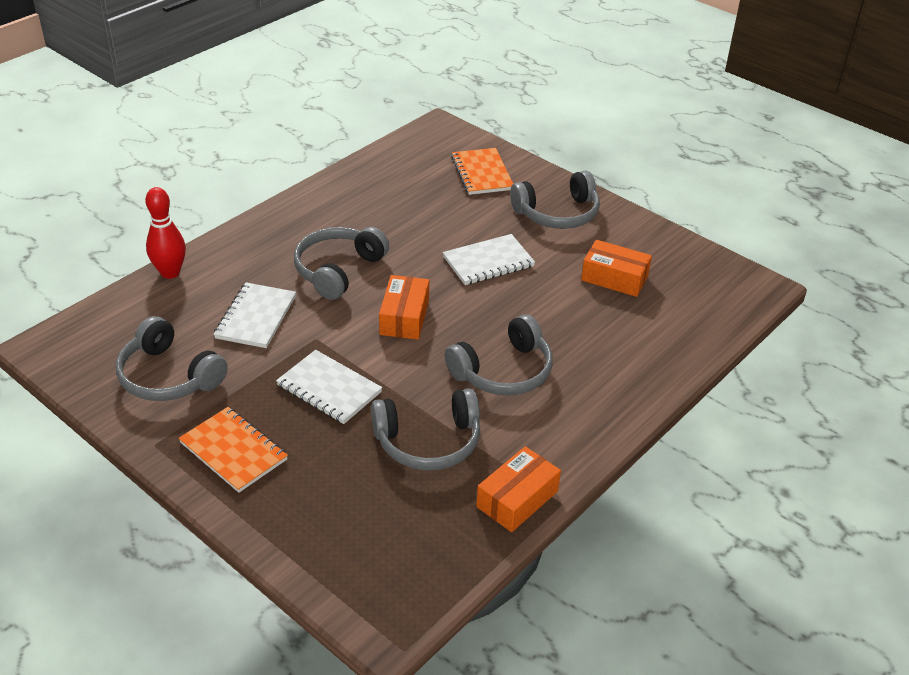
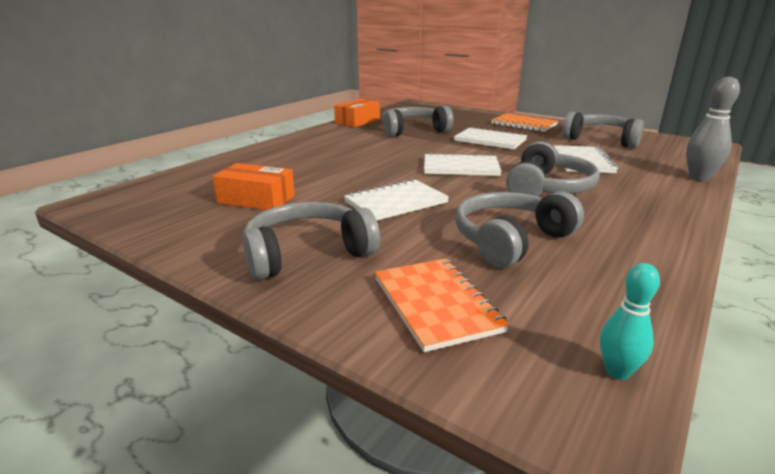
camera: 175 degrees right, 15 degrees down
(170, 272) = (699, 178): red bowling pin -> grey bowling pin
(404, 317) = (460, 167): orange box -> white notebook
(413, 139) = (617, 371): none -> turquoise bowling pin
(503, 371) = (370, 151): grey headphones -> grey headphones (510, 240)

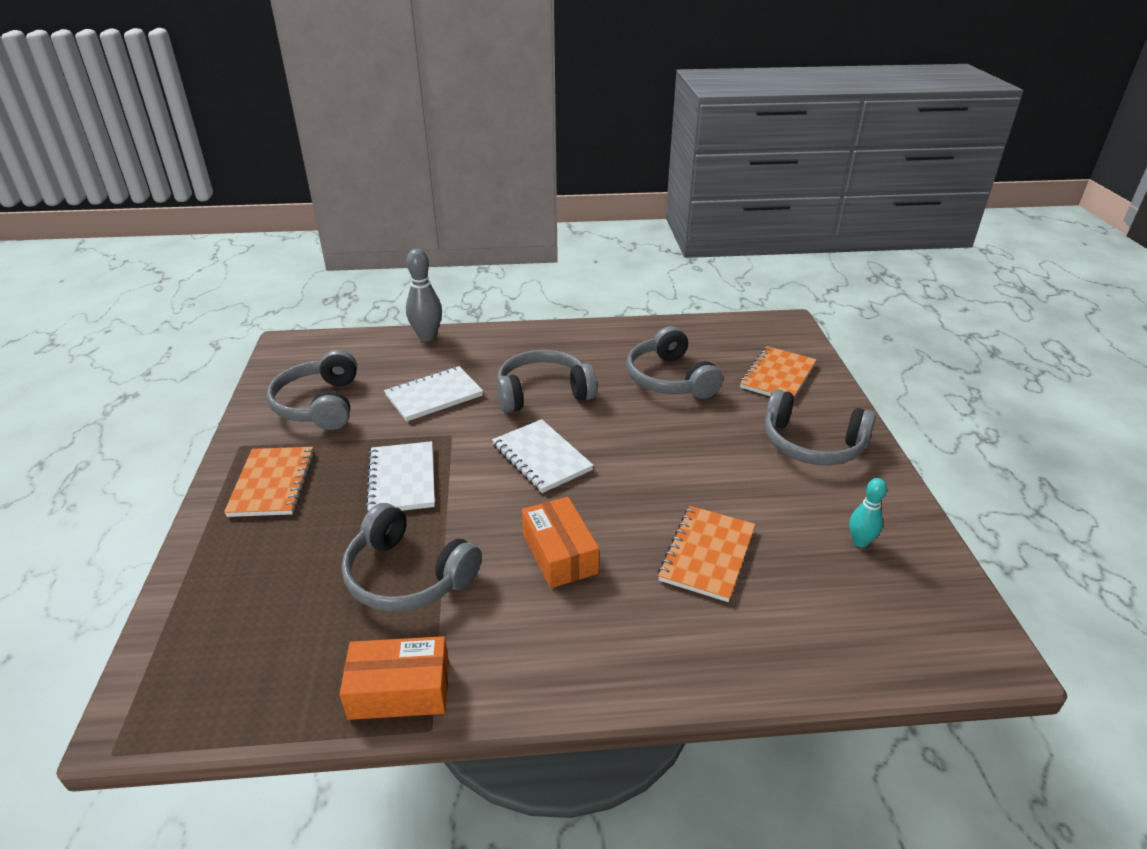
camera: 130 degrees left, 10 degrees up
(256, 199) = (797, 536): orange box -> orange box (559, 553)
(302, 175) = (707, 554): none -> orange notebook
(396, 202) = (681, 452): white notebook -> none
(510, 240) = (670, 379): grey headphones -> grey headphones turned 60 degrees clockwise
(617, 371) = (748, 324): turquoise bowling pin -> turquoise bowling pin (860, 542)

